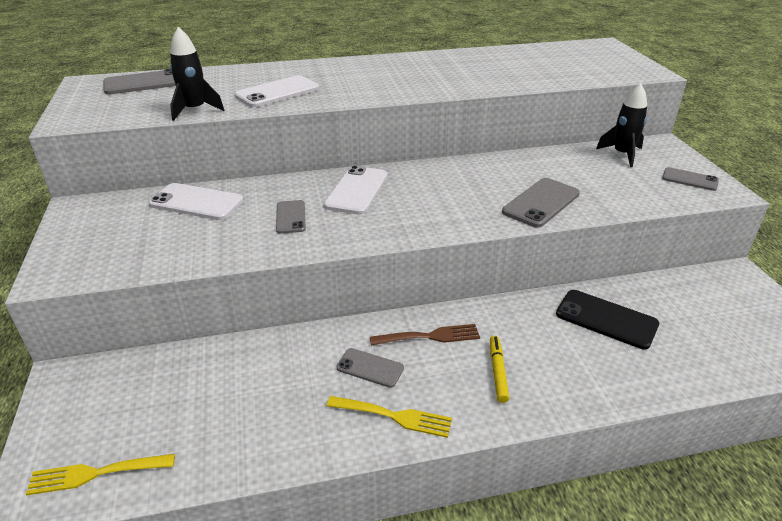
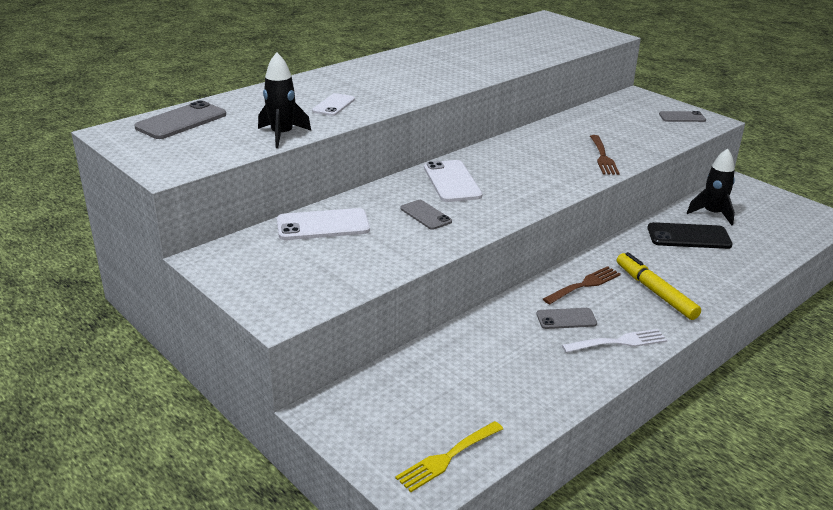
camera: 30 degrees left, 5 degrees down
(277, 92) = (334, 105): white phone -> white phone, size x0.62
(394, 416) = (619, 342): yellow fork -> white fork
(498, 372) = (655, 292): yellow marker -> yellow marker, size x1.60
(541, 203) = (603, 157): grey phone -> brown fork
(622, 154) = (618, 108): black rocket -> black rocket (712, 214)

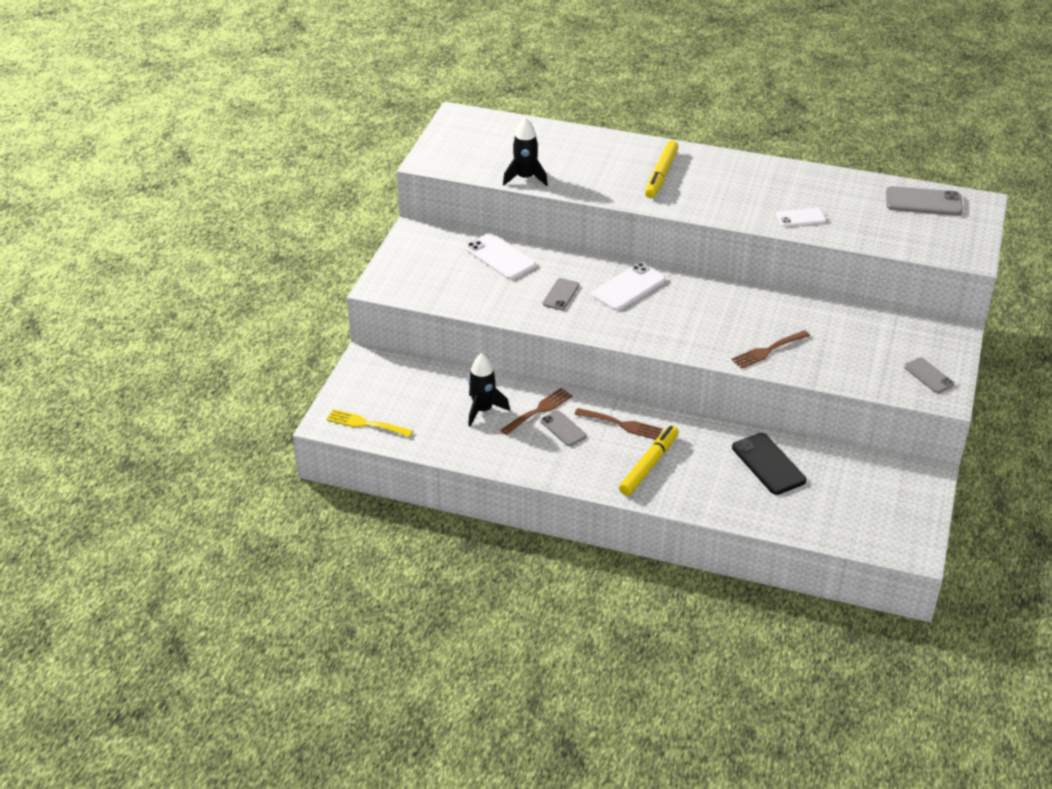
camera: 60 degrees right, 10 degrees up
(181, 121) = (503, 130): grey phone -> grey phone (923, 202)
(334, 105) = (602, 176): white phone -> white phone (800, 218)
(367, 85) = (661, 175): none -> yellow marker
(525, 323) = (539, 410): none -> brown fork
(619, 342) = (557, 463): white fork -> none
(712, 214) = (833, 470): black rocket -> black rocket (483, 410)

